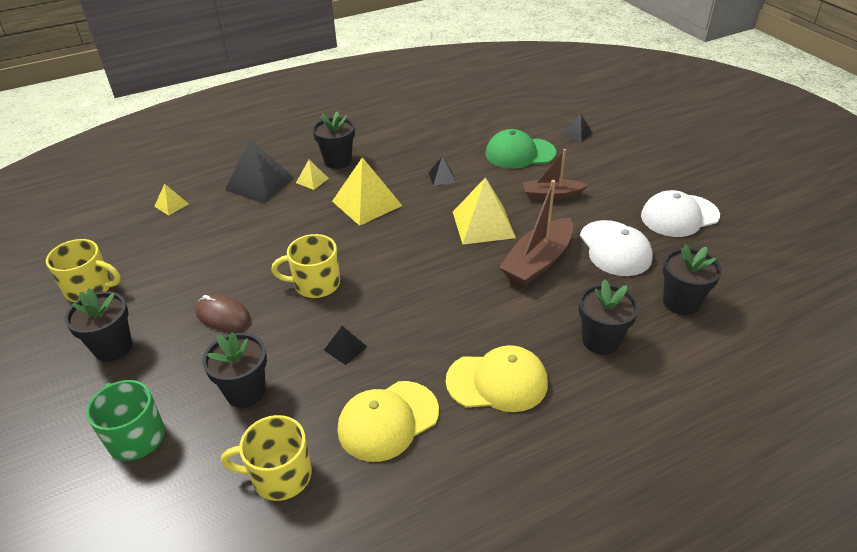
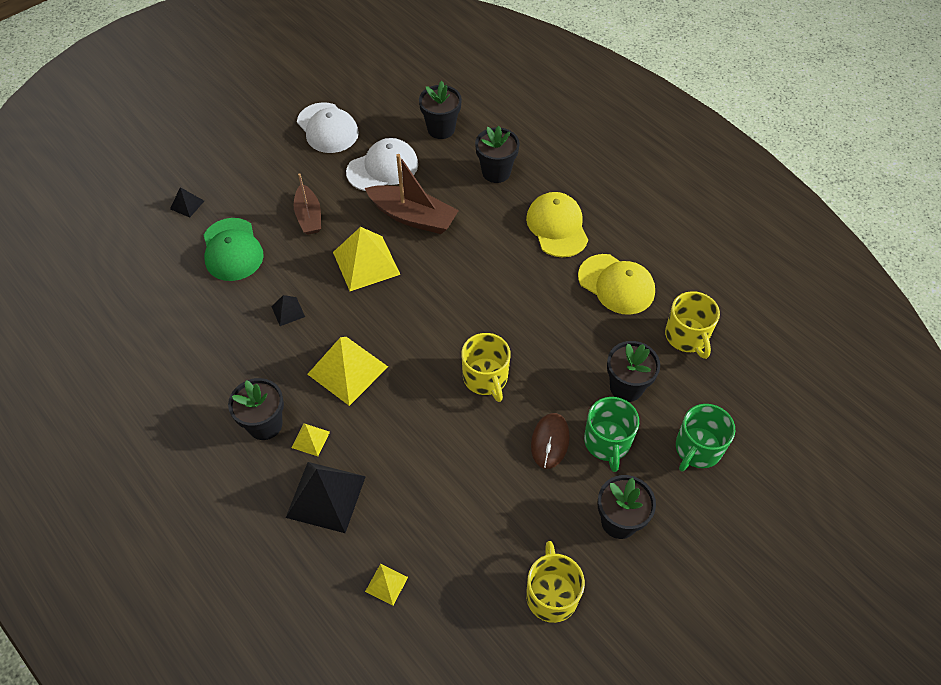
camera: 105 degrees left, 15 degrees up
(194, 359) = (607, 442): none -> green mug
(345, 348) = (556, 331): black pyramid -> none

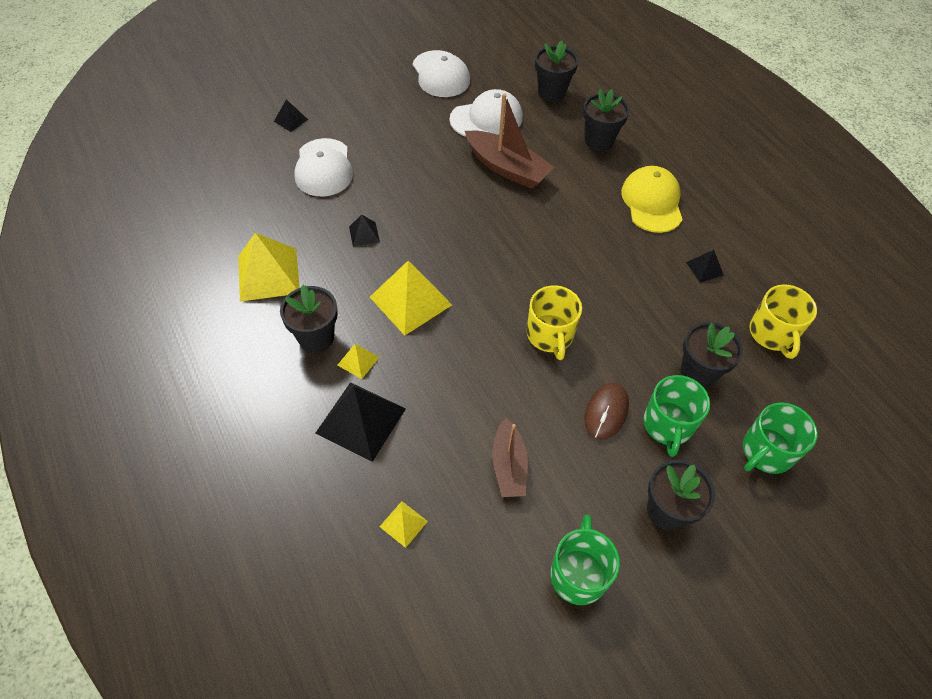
camera: 10 degrees right, 0 degrees up
(232, 250) = (323, 168): green cap -> white cap
(309, 216) = (405, 150): brown boat -> brown boat (509, 465)
(366, 263) = (451, 202): yellow pyramid -> yellow pyramid (268, 274)
(551, 594) = (578, 574): yellow mug -> green mug
(616, 284) = (704, 268): yellow cap -> black pyramid

